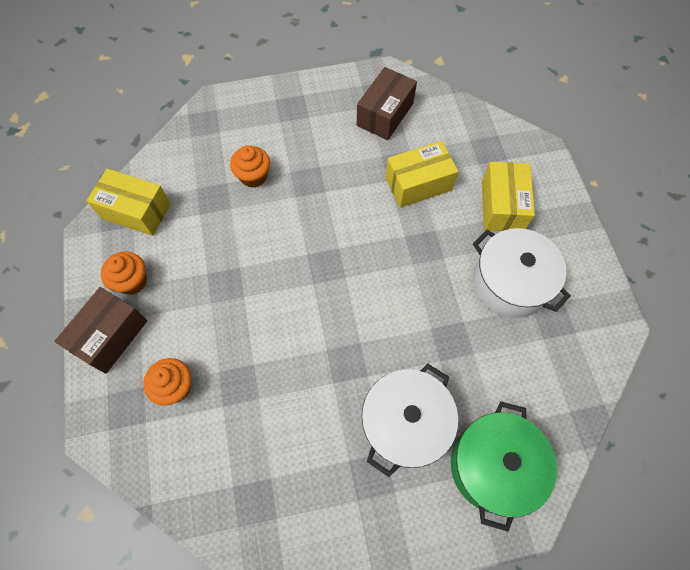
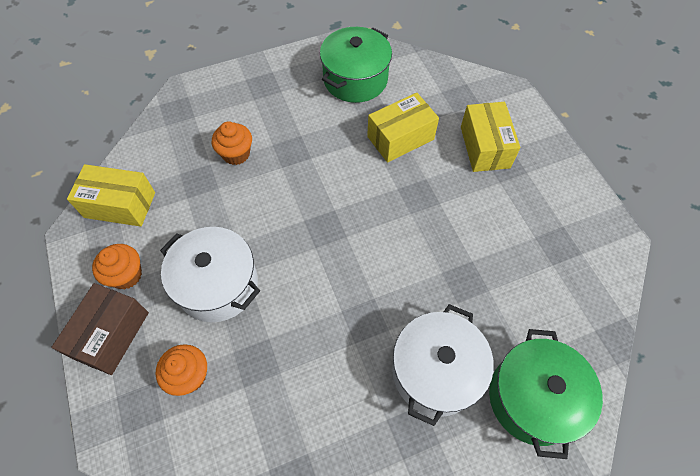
camera: 10 degrees left, 5 degrees down
(385, 114) = (355, 79): brown box -> green pot
(510, 283) = (509, 217): white pot -> white pot (218, 285)

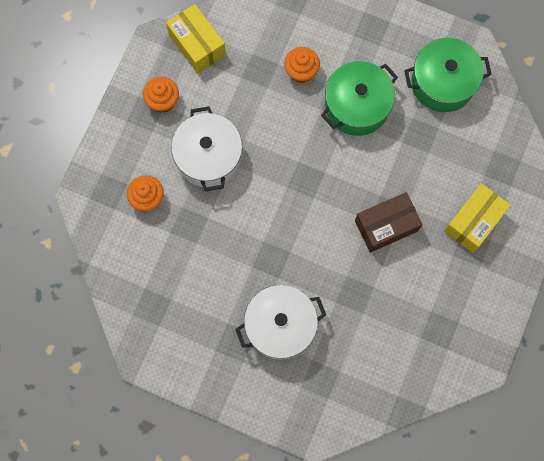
camera: 45 degrees right, 15 degrees up
(111, 335) = (126, 133): brown box -> brown box (386, 226)
(400, 138) = (423, 160): yellow box -> none
(533, 398) = (317, 391): green pot -> green pot (357, 106)

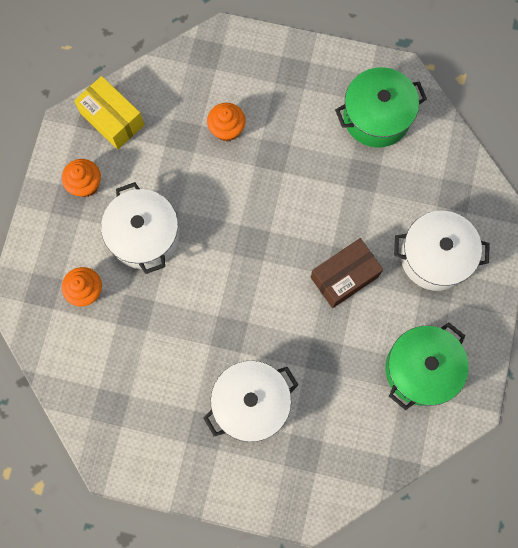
camera: 10 degrees left, 0 degrees up
(357, 106) = (291, 156): green pot -> green pot (421, 369)
(473, 222) = (435, 257): yellow box -> white pot

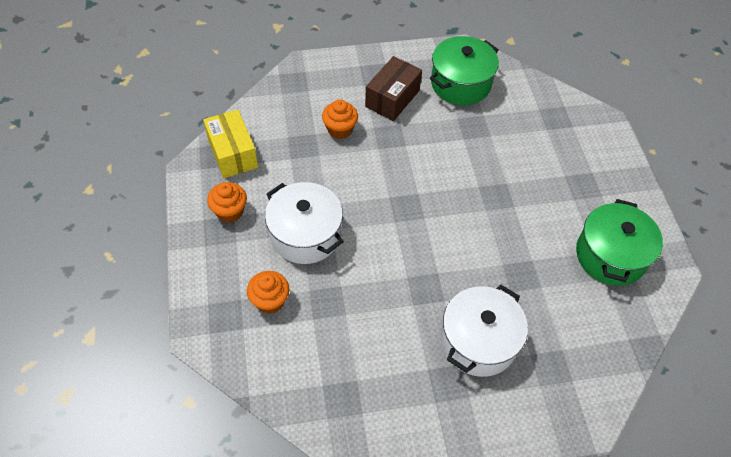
camera: 25 degrees left, 20 degrees down
(112, 119) = (232, 153): yellow box -> yellow box turned 45 degrees clockwise
(344, 277) = (502, 206): brown box -> brown box (392, 98)
(435, 257) = (568, 166): white pot -> none

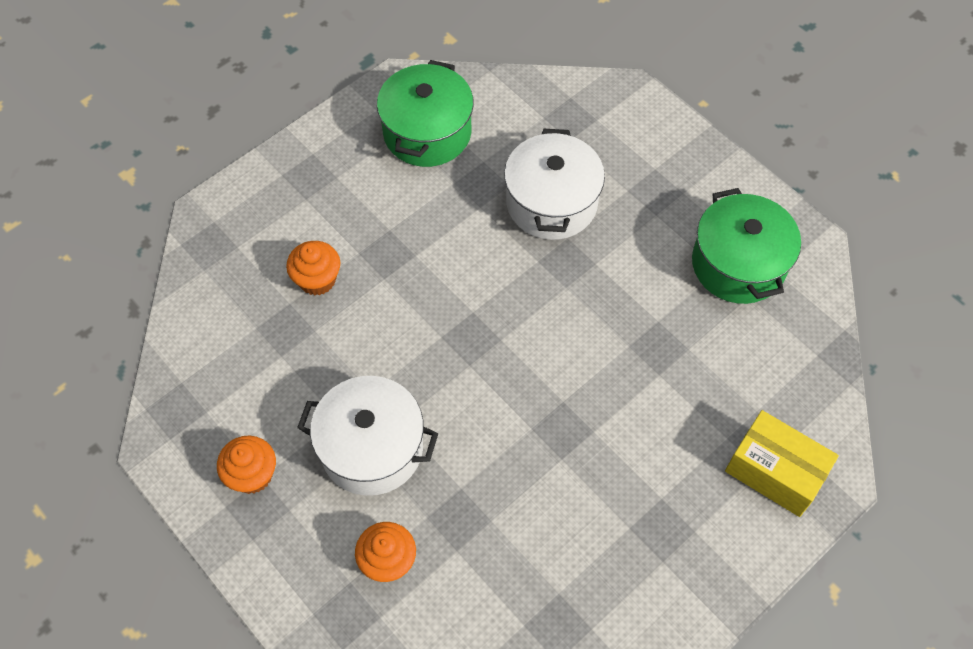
camera: 30 degrees left, 5 degrees up
(232, 153) = (198, 393): yellow box -> yellow box (774, 472)
(392, 98) = (355, 199): brown box -> none
(478, 341) = (663, 458): white pot -> white pot (551, 202)

